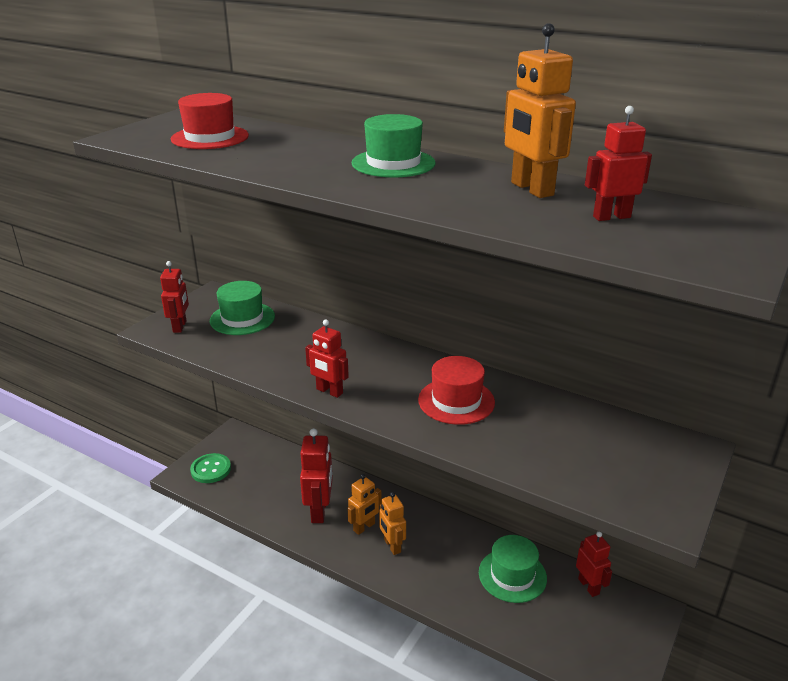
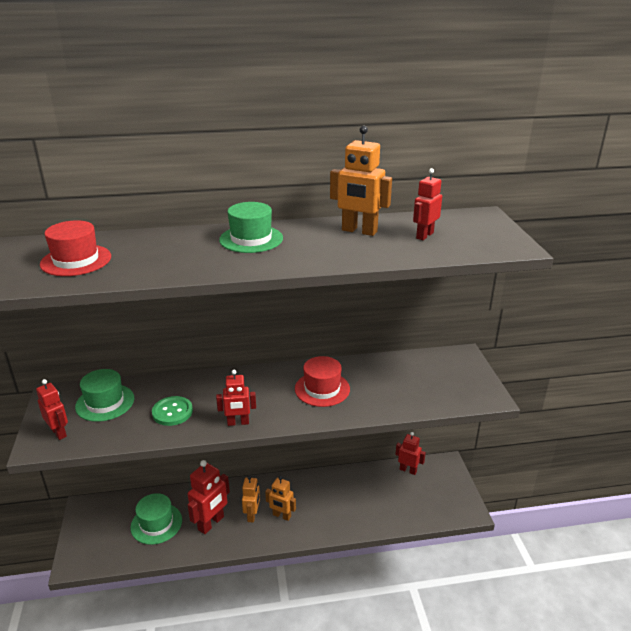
camera: 40 degrees left, 0 degrees up
(211, 469) = (94, 544): green button -> green button (172, 412)
(319, 511) = (211, 523): red robot -> red robot turned 75 degrees clockwise
(512, 575) = (365, 489): green hat -> green hat (156, 523)

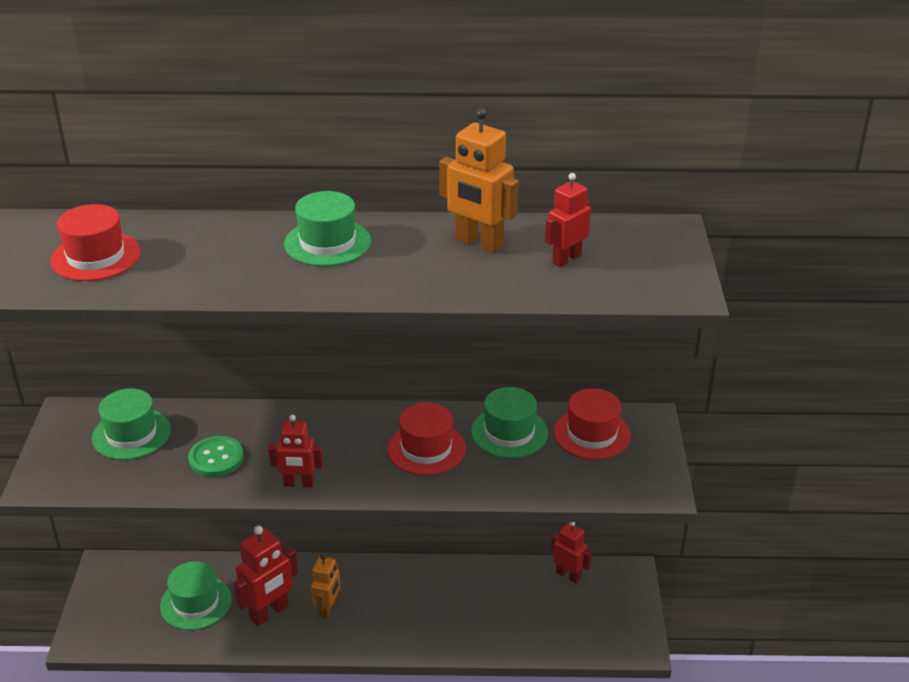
camera: 10 degrees right, 5 degrees up
(59, 432) = (67, 469): red robot -> none
(281, 516) = (368, 616): orange robot -> none
(375, 372) = (509, 432): none -> green hat
(430, 367) = (592, 434): none -> red hat

